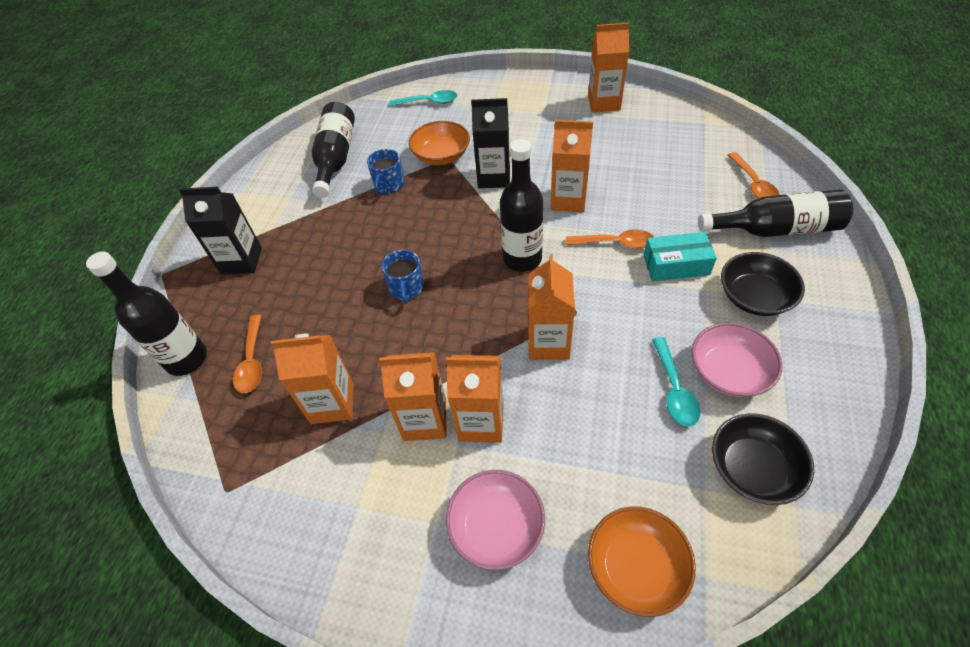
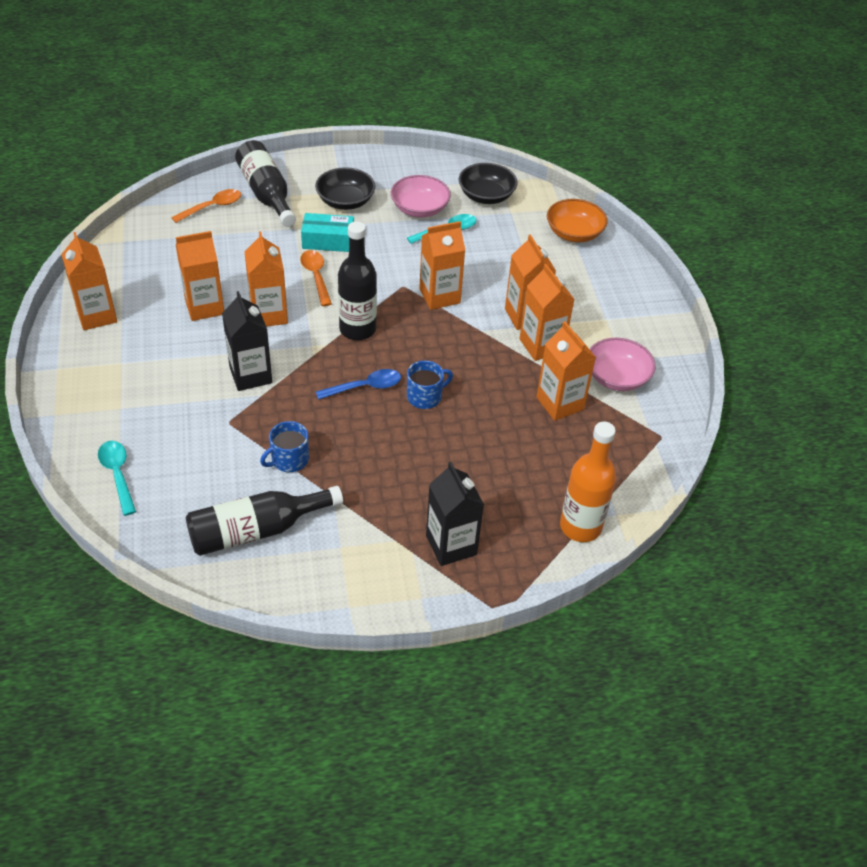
camera: 120 degrees left, 5 degrees down
(187, 359) = (580, 526): black bottle -> orange bottle
(252, 361) = (555, 475): orange spoon -> none
(389, 184) = (289, 459): blue mug -> blue mug turned 150 degrees clockwise
(441, 156) = (226, 429): orange bowl -> none
(442, 247) = (365, 387): none -> blue spoon
(496, 526) = (590, 292): pink bowl -> pink bowl (617, 377)
(594, 161) = (204, 307): none -> orange carton
(676, 265) = (328, 241): turquoise box -> turquoise box turned 60 degrees counterclockwise

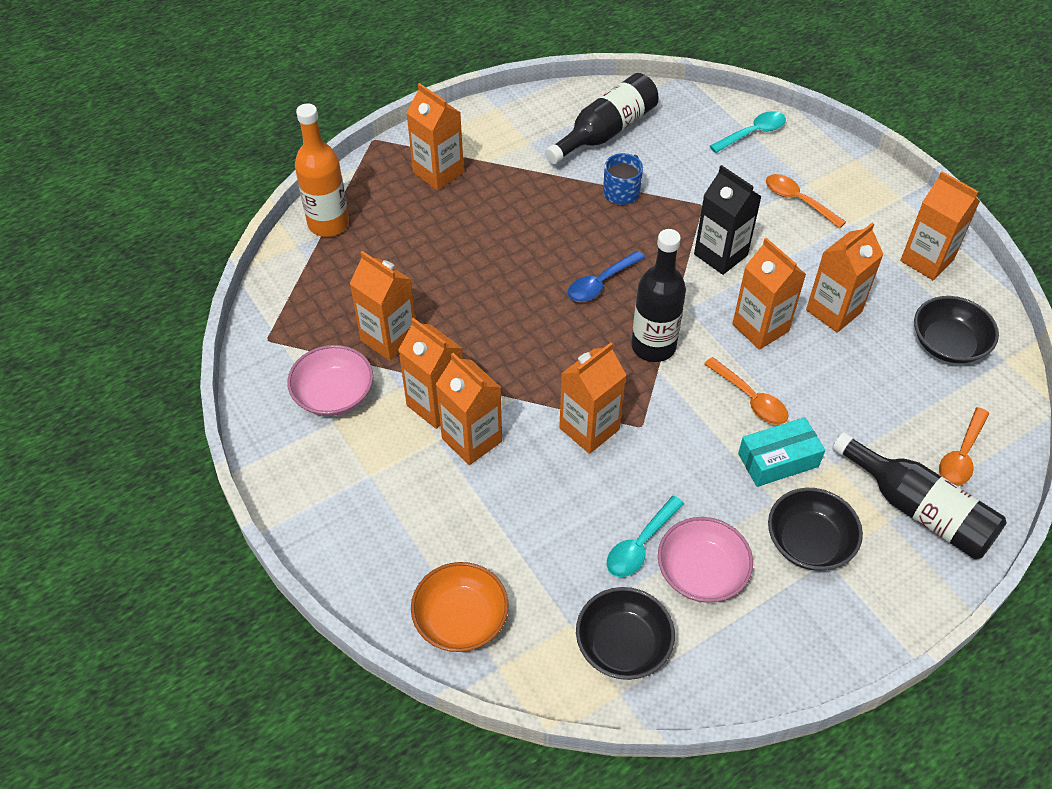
camera: 160 degrees right, 5 degrees up
(118, 474) = (753, 133): turquoise spoon -> turquoise spoon turned 75 degrees counterclockwise
(144, 396) = (798, 201): none -> orange spoon
(148, 261) = (948, 344): none -> black bowl
(425, 396) = (534, 295): blue mug -> none
(451, 545) = (438, 172): black carton -> orange carton

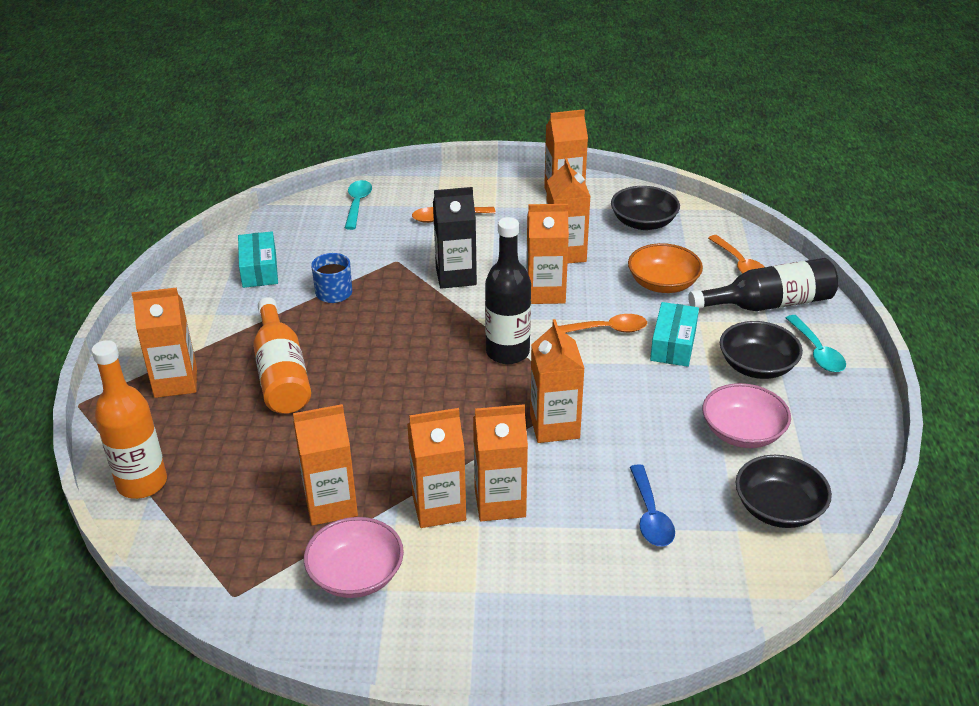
camera: 55 degrees left, 15 degrees down
(461, 619) = (682, 599): orange bowl -> orange bowl (663, 284)
(499, 223) = (281, 373): none -> orange bottle
(600, 283) = (414, 349): blue spoon -> blue spoon (650, 515)
(605, 132) = (259, 269): black bottle -> turquoise box
(640, 545) = (692, 453): turquoise spoon -> turquoise spoon (817, 352)

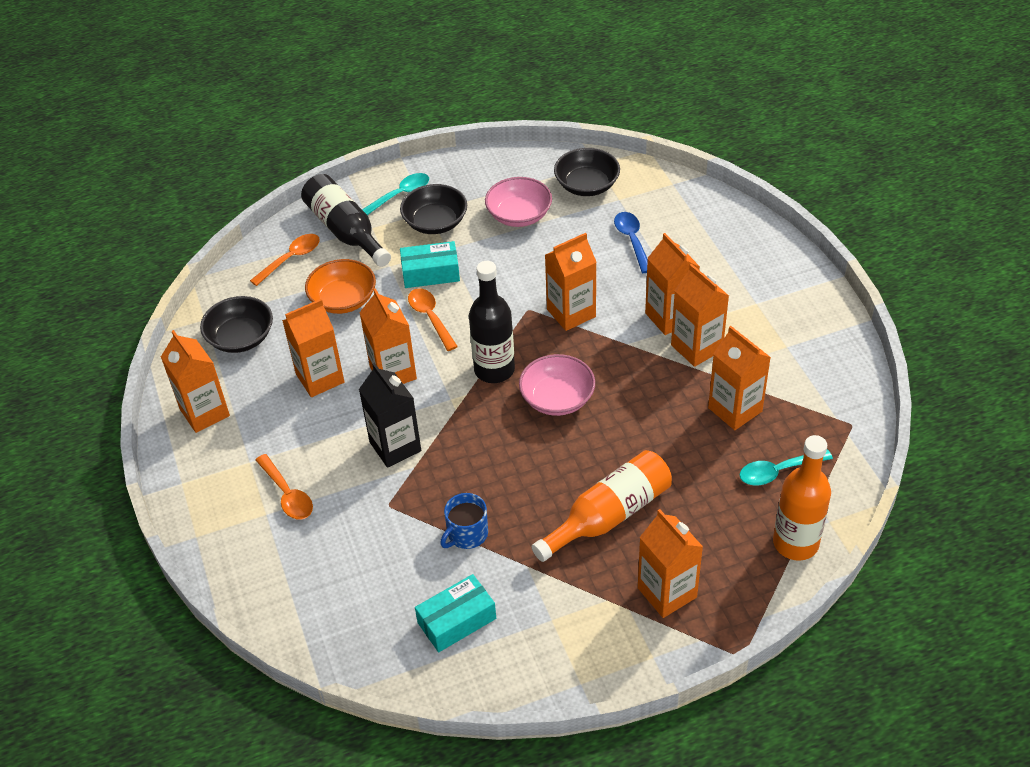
camera: 110 degrees left, 10 degrees up
(356, 575) = (786, 367): pink bowl -> pink bowl (557, 398)
(357, 204) = (288, 590): turquoise spoon -> turquoise spoon (778, 471)
(650, 515) = (632, 240): blue spoon -> blue spoon turned 75 degrees counterclockwise

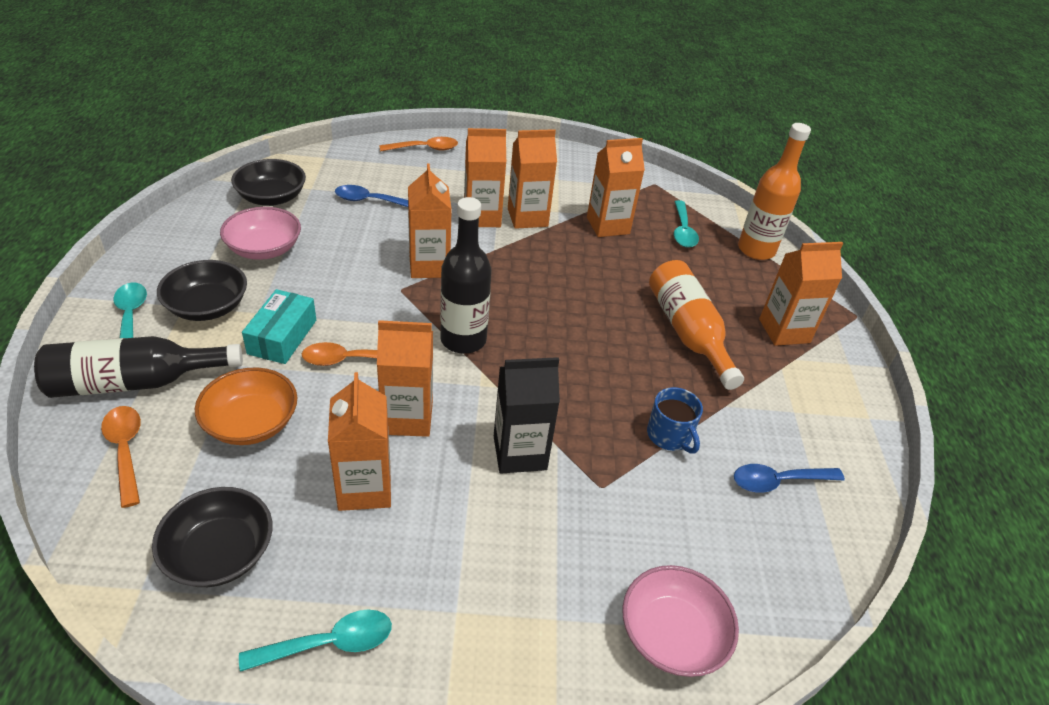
camera: 75 degrees left, 5 degrees down
(204, 412) = (329, 643): orange carton -> turquoise spoon
(287, 494) = (536, 584): orange spoon -> orange spoon (425, 149)
(457, 620) = (778, 481): turquoise box -> blue spoon
(557, 398) = (530, 313): pink bowl -> pink bowl (672, 635)

